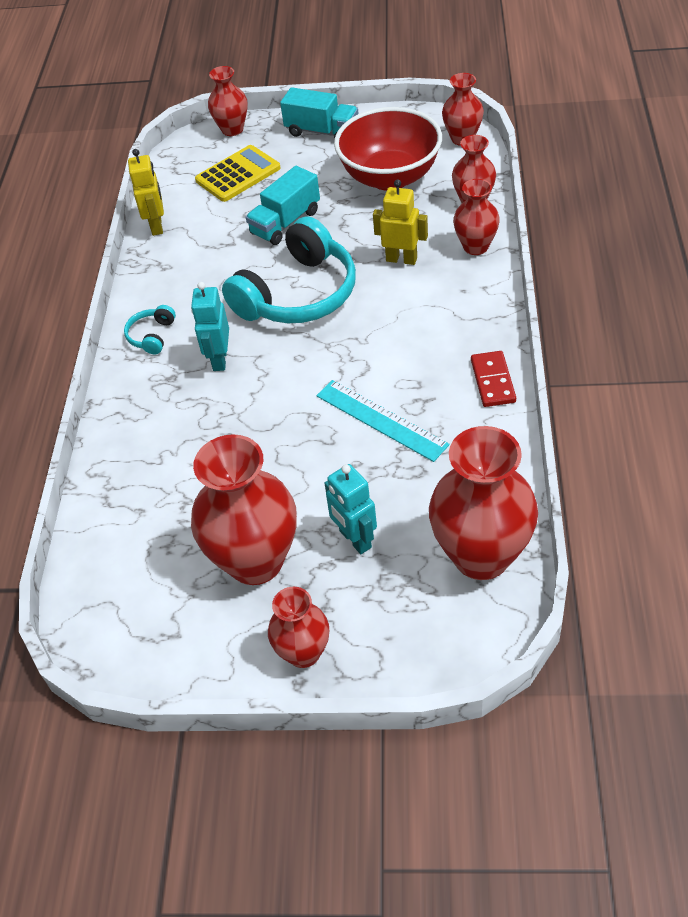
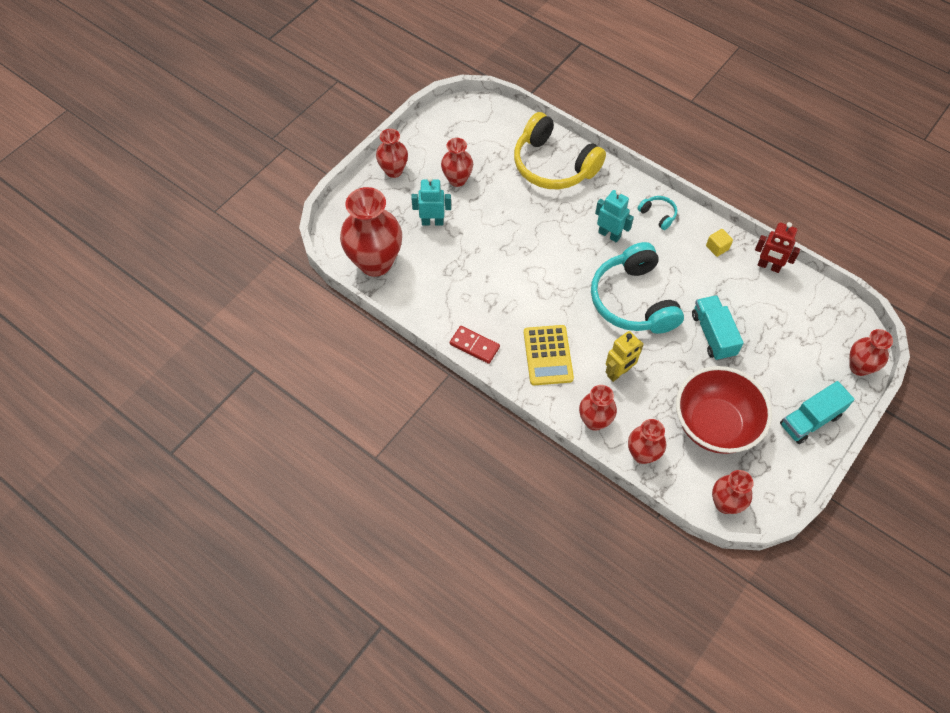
camera: 120 degrees right, 10 degrees up
(143, 473) = (553, 165): none -> yellow headphones
(157, 226) = (768, 266): yellow robot -> red robot
(162, 270) = (717, 247): none -> yellow cube
(238, 174) = (794, 339): yellow calculator -> yellow calculator (548, 355)
(255, 561) = (457, 180): red vase -> red vase, size x0.56
(381, 420) = (495, 278): turquoise ruler -> none

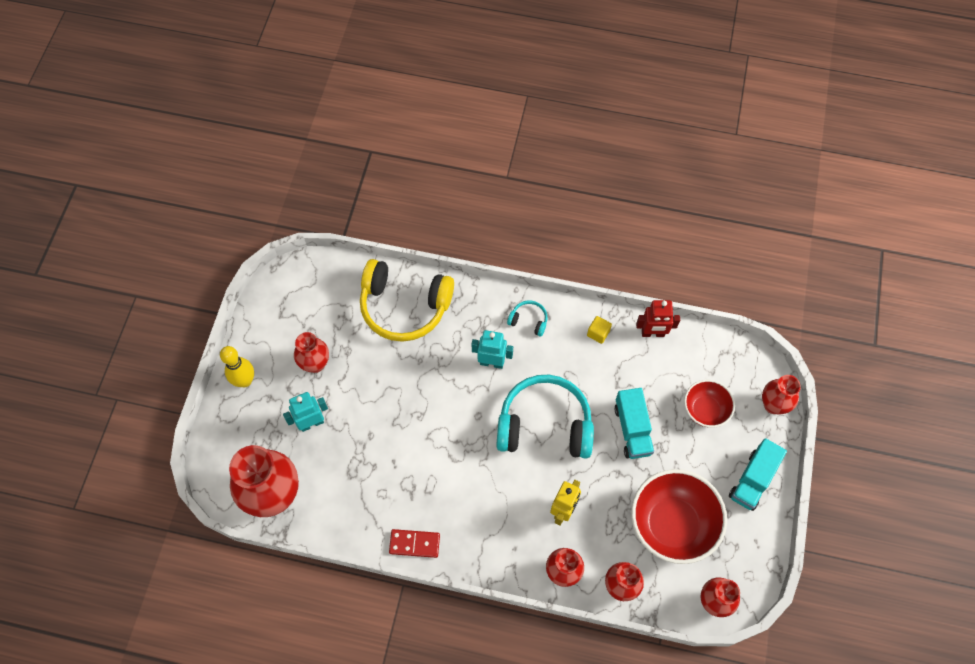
camera: 25 degrees left, 5 degrees up
(393, 171) = (245, 381): red vase -> yellow bowling pin
(548, 355) = (489, 522): yellow calculator -> none
(633, 300) = (544, 425): turquoise headphones -> turquoise headphones turned 135 degrees clockwise
(713, 335) = (632, 429): turquoise truck -> turquoise truck turned 150 degrees counterclockwise
(790, 346) = (705, 410): none -> red bowl

